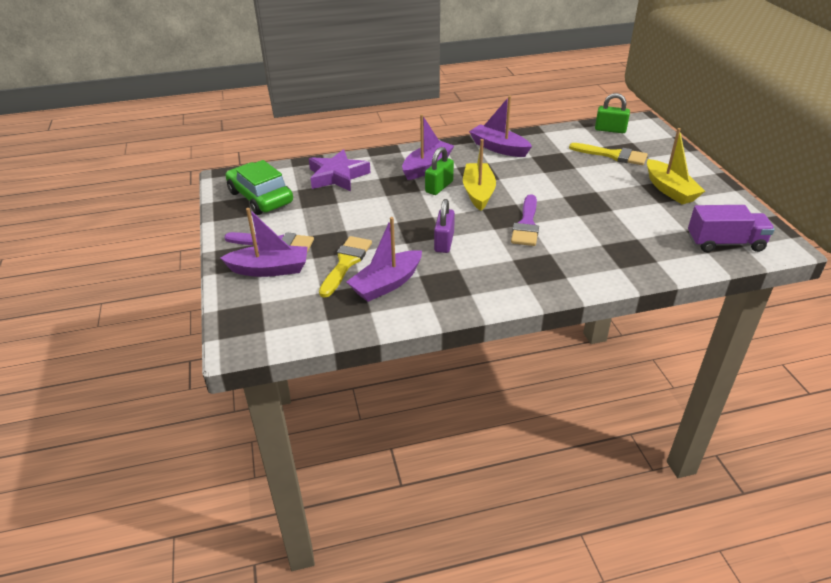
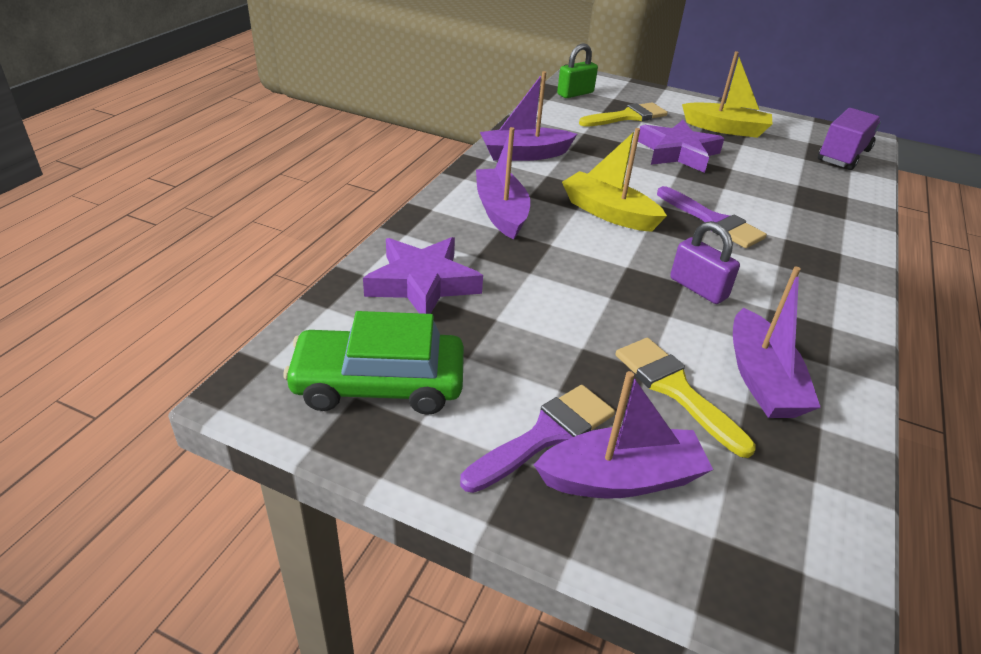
camera: 55 degrees left, 0 degrees up
(270, 269) = (621, 478): purple boat -> purple boat turned 45 degrees clockwise
(439, 187) = (561, 228): green padlock -> none
(596, 186) = (678, 153): none -> purple star

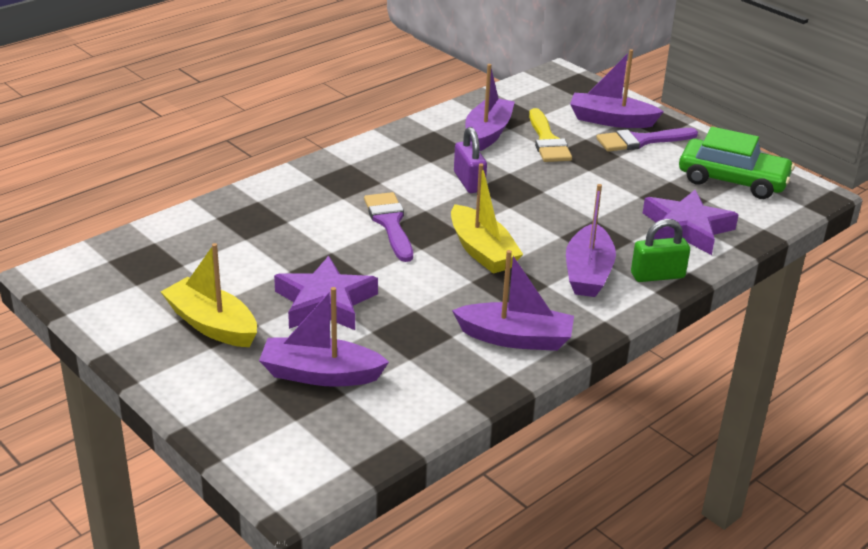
camera: 155 degrees left, 5 degrees down
(575, 93) = (347, 442): green padlock -> green padlock (657, 275)
(627, 117) = (320, 374): yellow brush -> purple boat
(843, 155) = (131, 258): purple truck -> none

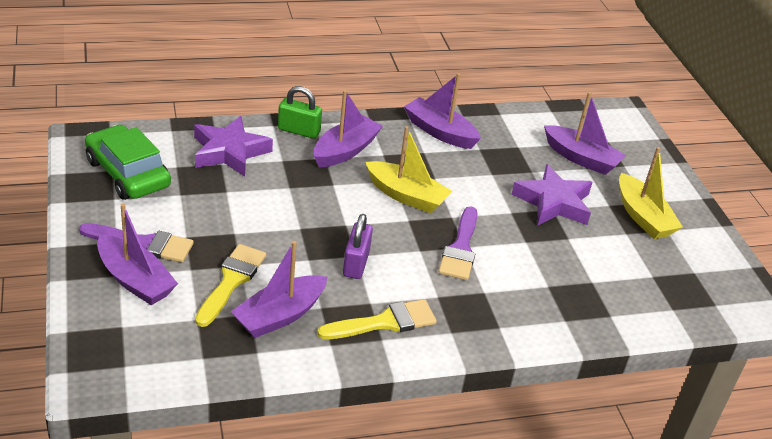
camera: 155 degrees left, 5 degrees up
(407, 153) = (384, 322): none -> yellow brush
(482, 251) = (406, 196): yellow boat -> yellow boat turned 120 degrees clockwise

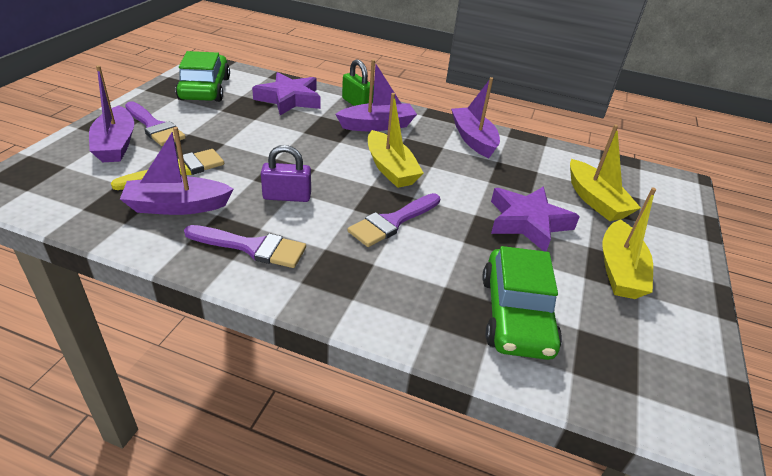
camera: 35 degrees right, 0 degrees up
(356, 263) = (287, 196): purple padlock -> purple padlock turned 45 degrees clockwise
(384, 322) = (252, 247): yellow brush -> purple brush
(581, 158) = (595, 200): purple boat -> yellow boat
(610, 285) = (516, 315): none -> green car

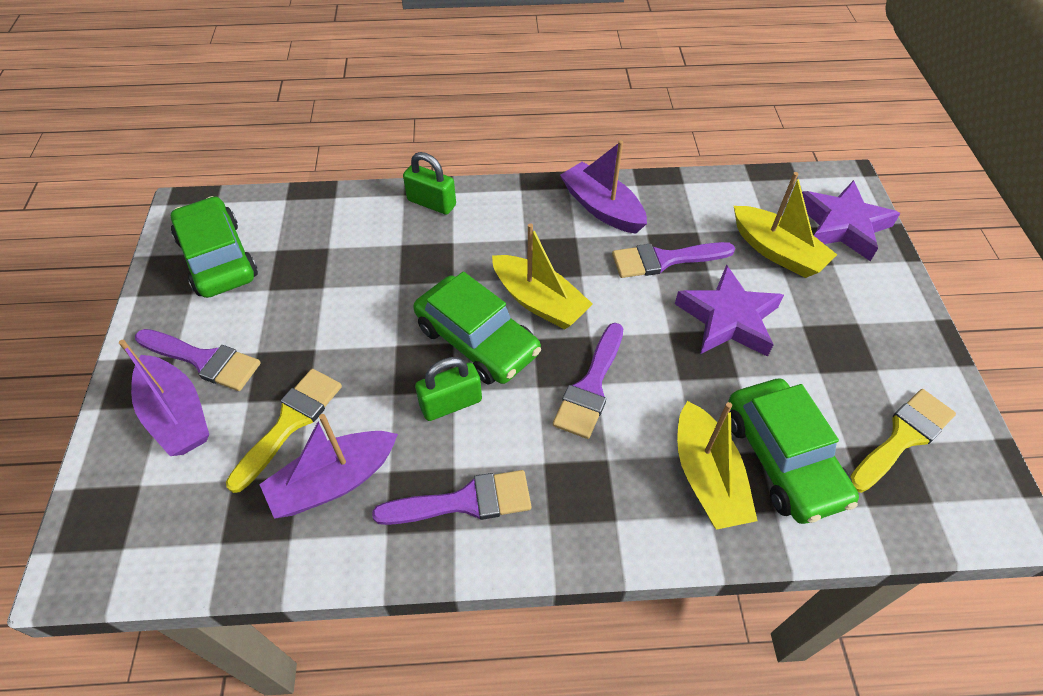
camera: 20 degrees left, 15 degrees up
(287, 196) = (451, 403): purple padlock -> green padlock
(289, 99) = (342, 231): purple star -> purple star (842, 226)
(331, 173) = (477, 340): none -> green car
(377, 125) = (480, 232): purple boat -> none
(500, 177) = (664, 260): none -> purple brush
(619, 270) = (847, 347): yellow boat -> yellow boat (707, 477)
(635, 341) = (902, 437): none -> yellow brush

